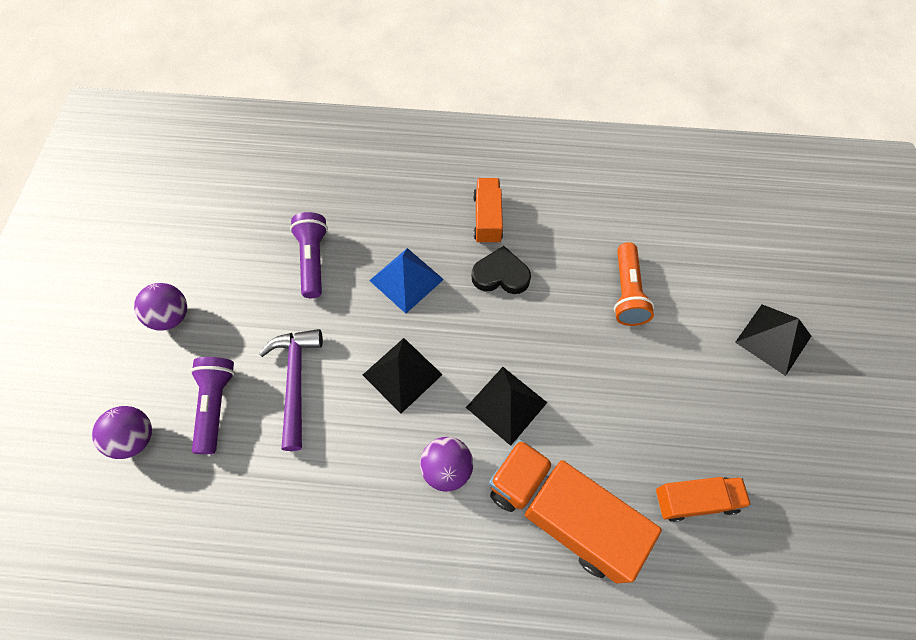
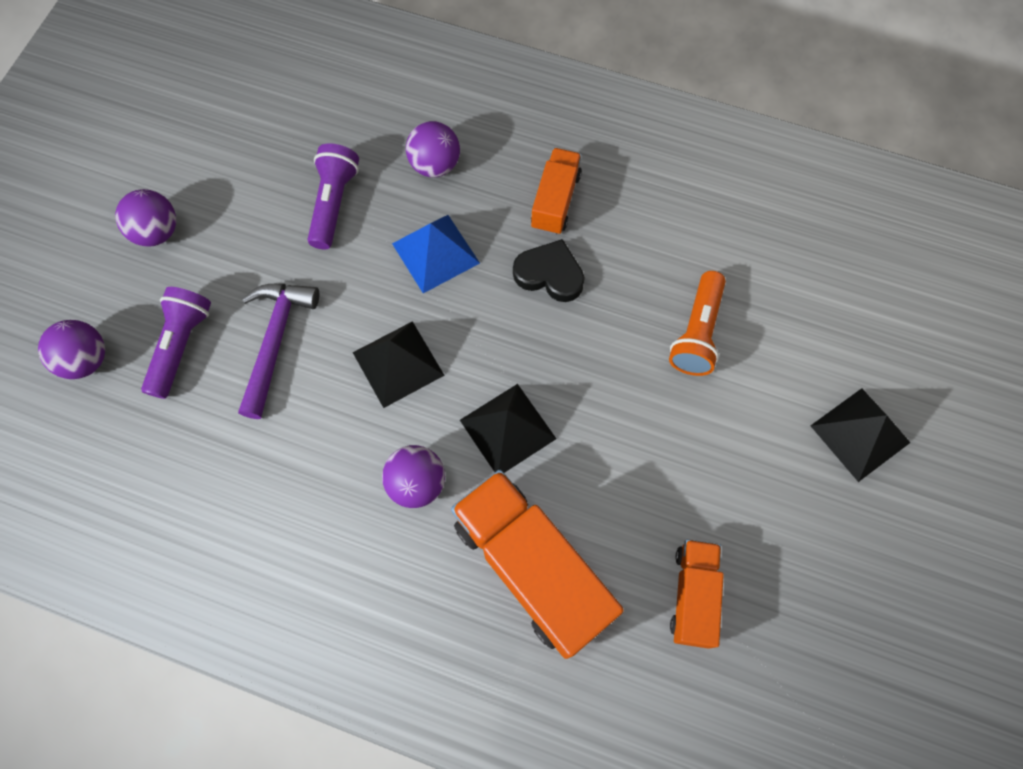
camera: 15 degrees right, 5 degrees up
(385, 212) = (435, 165): none -> purple ball
(695, 500) = (693, 595): orange truck -> orange truck turned 90 degrees counterclockwise

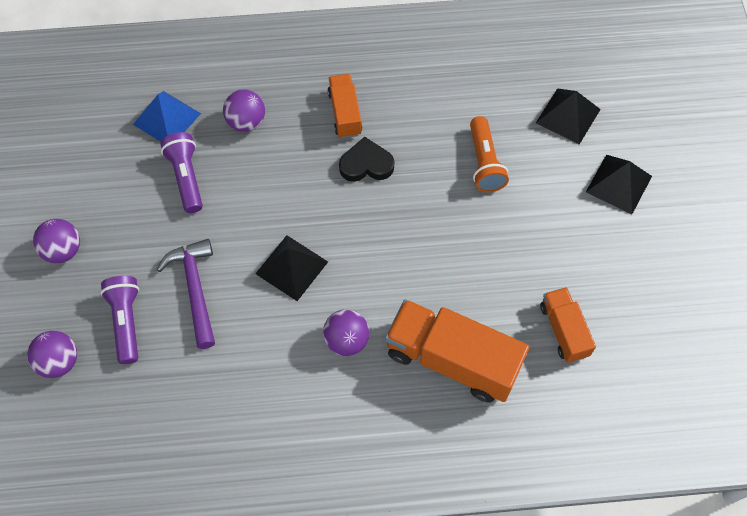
camera: 25 degrees left, 5 degrees down
(435, 253) = (278, 182): blue pyramid -> blue pyramid (166, 119)
(507, 429) = (390, 278): black pyramid -> black pyramid (568, 116)

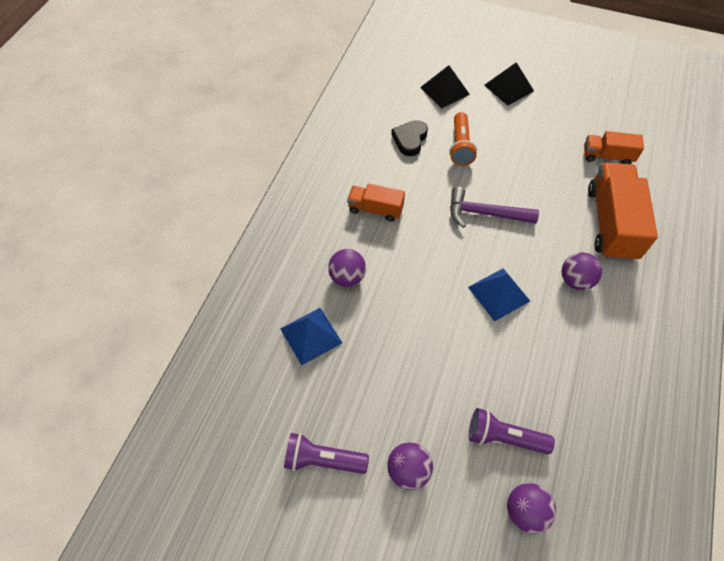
camera: 65 degrees left, 5 degrees down
(186, 177) = (379, 340): purple flashlight -> purple flashlight (323, 459)
(195, 289) = (492, 370): purple hammer -> purple hammer (484, 213)
(291, 267) = (498, 294): black pyramid -> blue pyramid
(366, 164) = (428, 213): black heart -> black heart (410, 140)
(452, 360) = (611, 223): orange truck -> orange truck turned 135 degrees clockwise
(484, 163) = (460, 146): orange flashlight -> orange flashlight turned 75 degrees clockwise

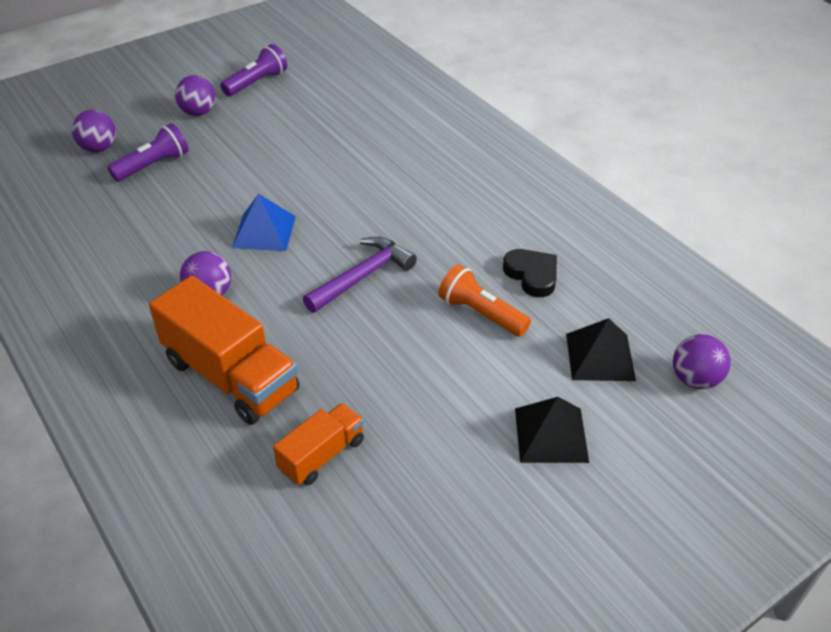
camera: 125 degrees right, 15 degrees down
(311, 335) = (358, 112): blue pyramid -> none
(347, 277) = (392, 151): purple ball -> purple ball (695, 379)
(375, 209) = (452, 201): orange truck -> none

